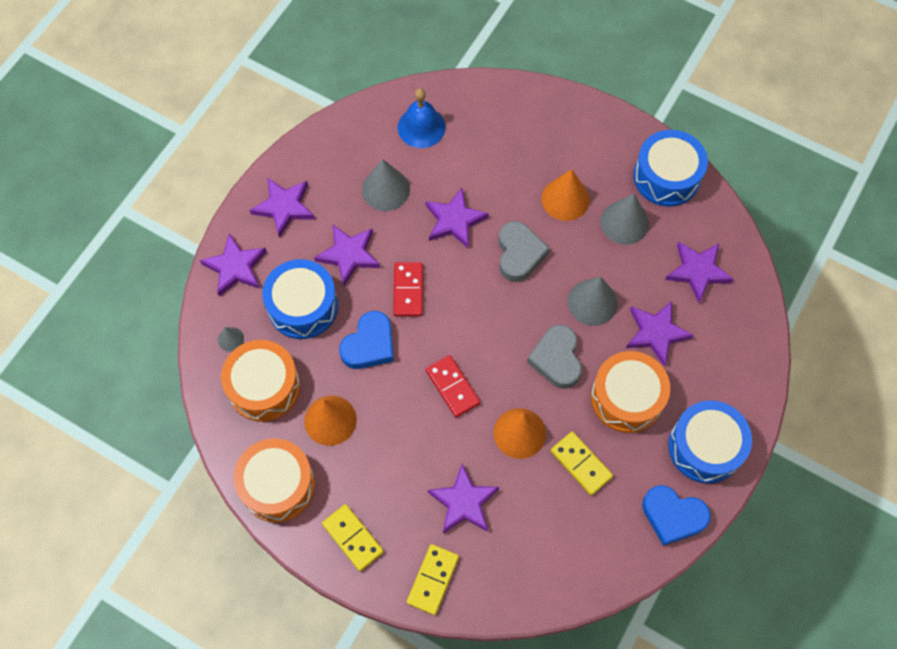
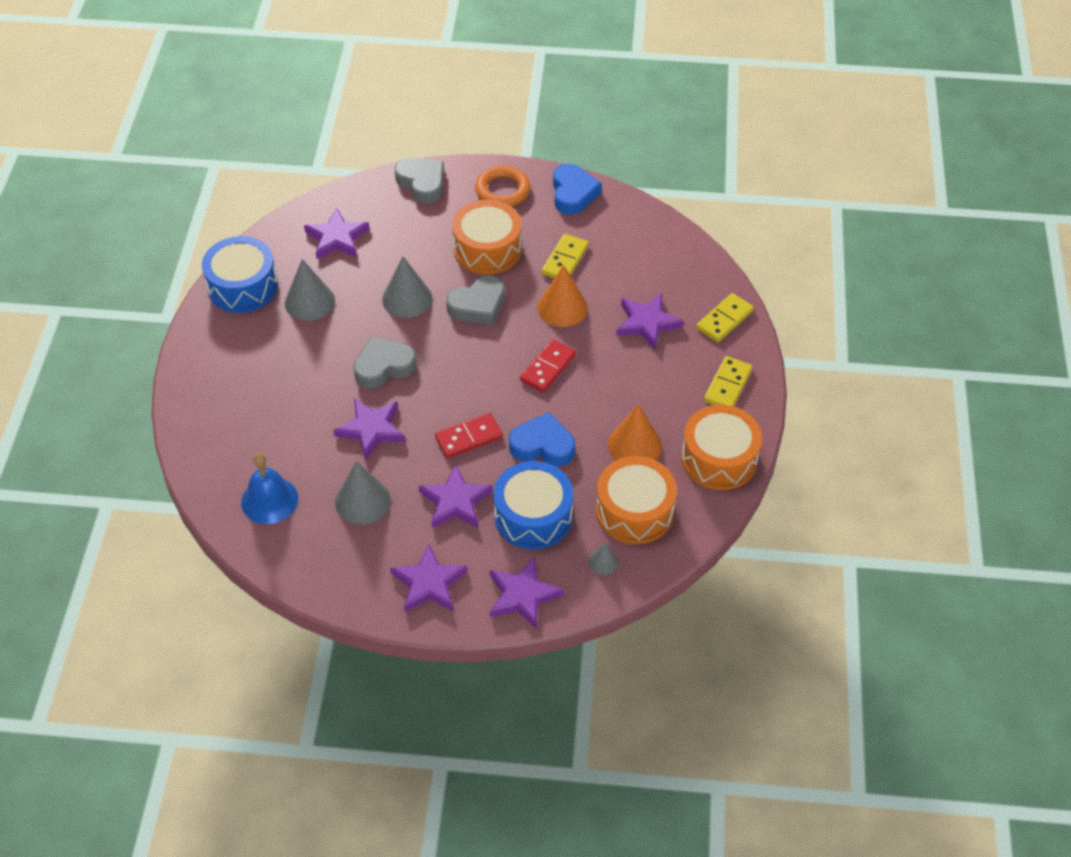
camera: 115 degrees left, 15 degrees down
(433, 580) = (724, 319): yellow domino -> yellow domino turned 45 degrees counterclockwise
(565, 199) = (304, 352): orange cone -> none
(656, 333) = (414, 248): purple star -> none
(705, 447) = (502, 190): blue drum -> orange ring
(745, 374) = (422, 183): none -> grey heart

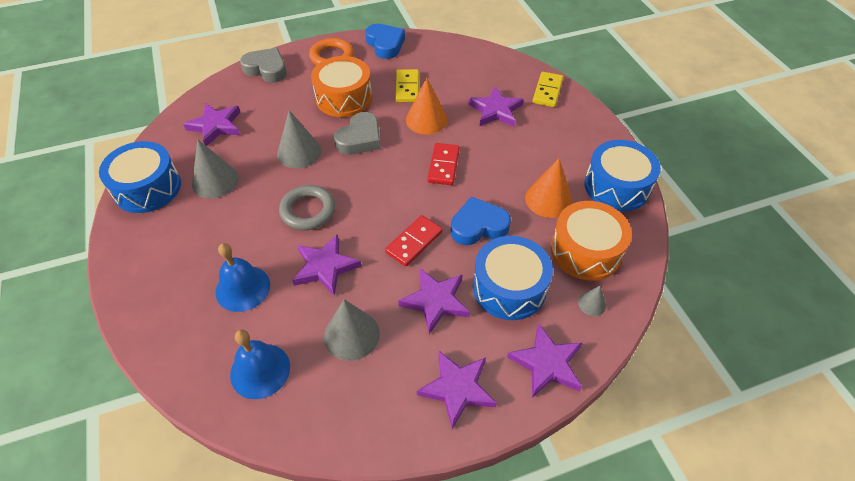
camera: 25 degrees left, 0 degrees up
(287, 421) = (243, 288): none -> blue bell
(383, 367) = (308, 211): grey heart -> grey ring
(719, 458) = (616, 186): orange drum -> blue drum
(728, 385) = (583, 133): yellow domino -> none

